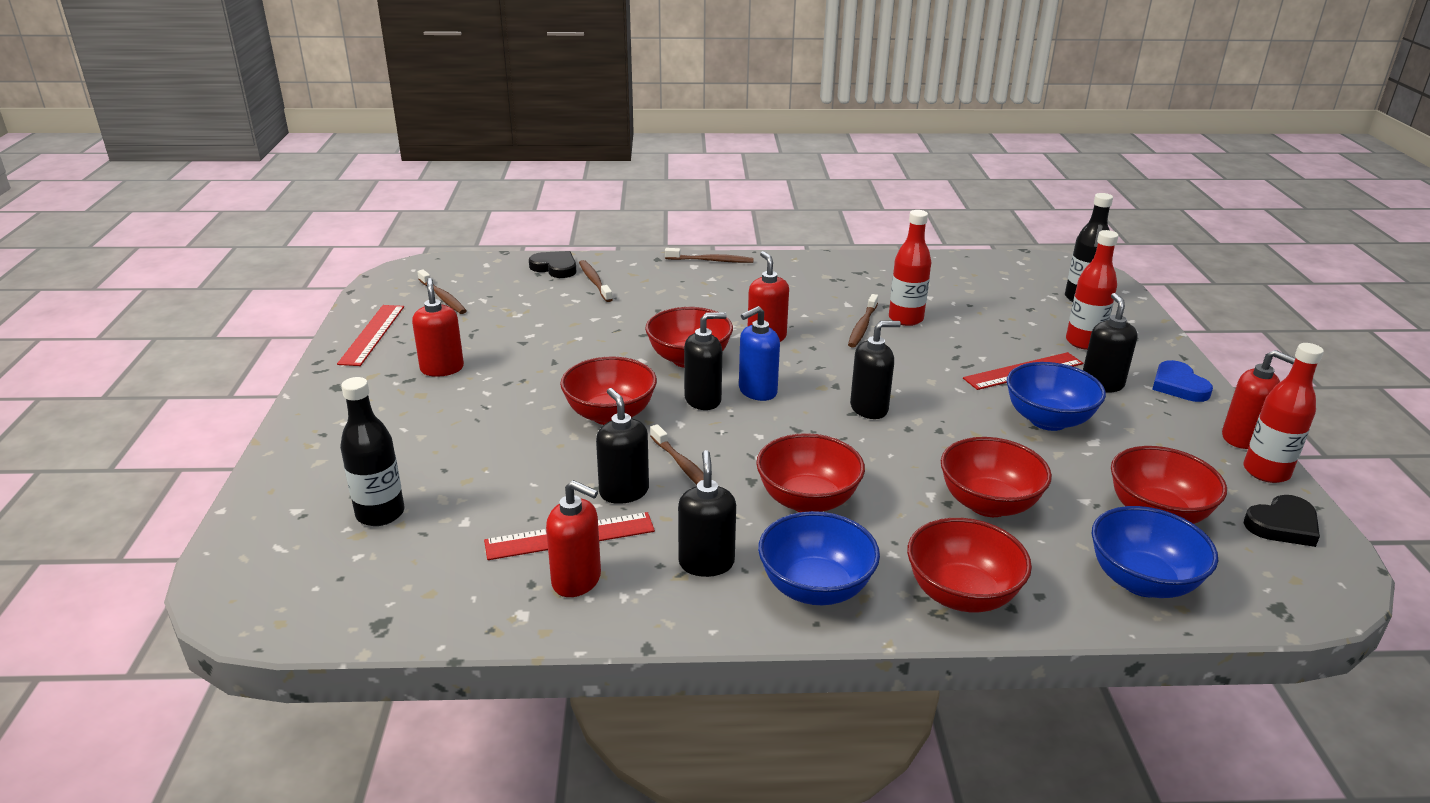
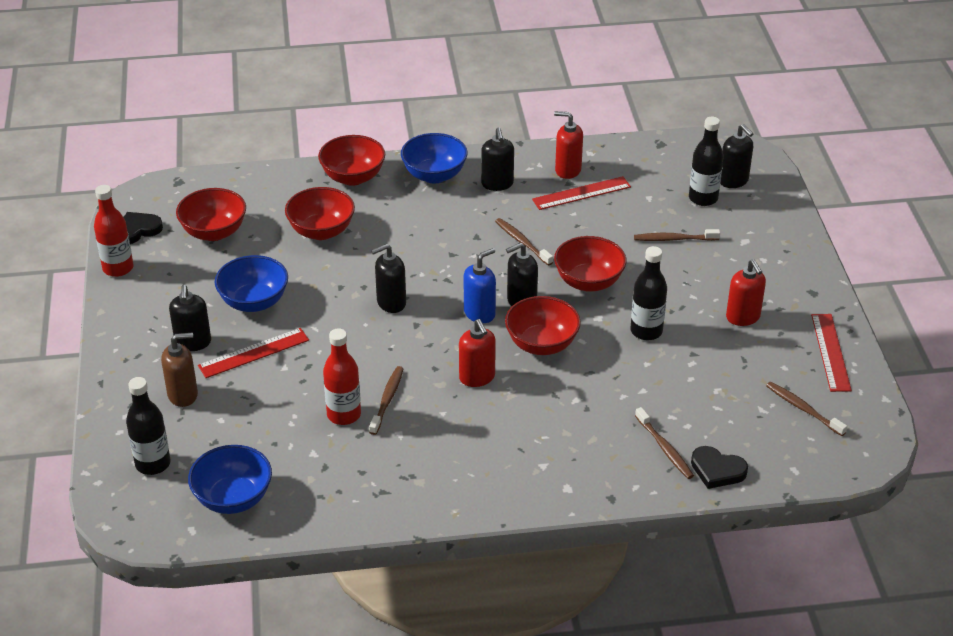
camera: 175 degrees right, 10 degrees up
(563, 363) = (646, 331): none -> black bottle
(624, 491) = (558, 223): black soap dispenser -> black soap dispenser (733, 181)
(711, 261) = (549, 499): brown toothbrush -> brown toothbrush (674, 239)
(807, 500) = (439, 225): red bowl -> none
(1084, 342) = (183, 395): red bottle -> brown soap dispenser
(1142, 581) = (247, 191): blue bowl -> blue bowl (233, 498)
(1178, 385) = (128, 346): blue heart -> none
(1241, 438) = (114, 296): red soap dispenser -> none

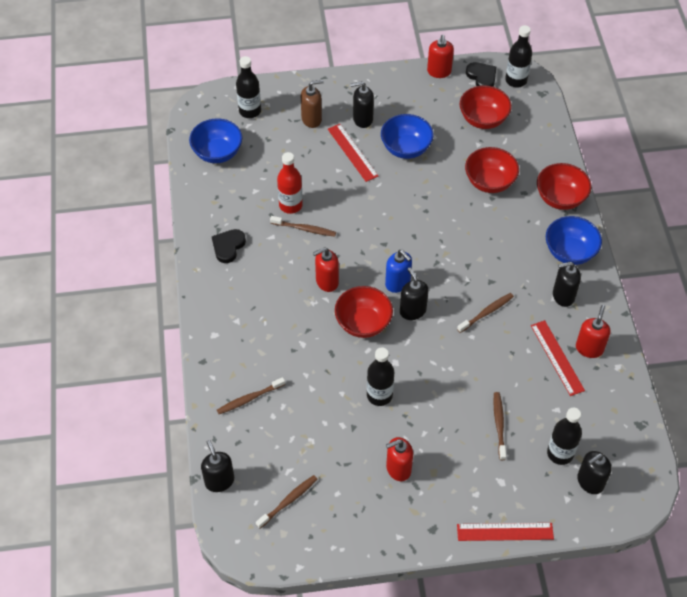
camera: 90 degrees right, 15 degrees up
(118, 268) = (439, 72): red bottle -> red soap dispenser
(151, 201) = (516, 80): none -> black bottle
(183, 395) = (312, 119): brown soap dispenser -> brown soap dispenser turned 90 degrees counterclockwise
(391, 303) = (408, 228): black soap dispenser -> black soap dispenser (219, 481)
(588, 282) = (438, 358): red bowl -> none
(717, 470) = (225, 432): black heart -> black heart (228, 246)
(830, 352) = (355, 532): red ruler -> red ruler (505, 531)

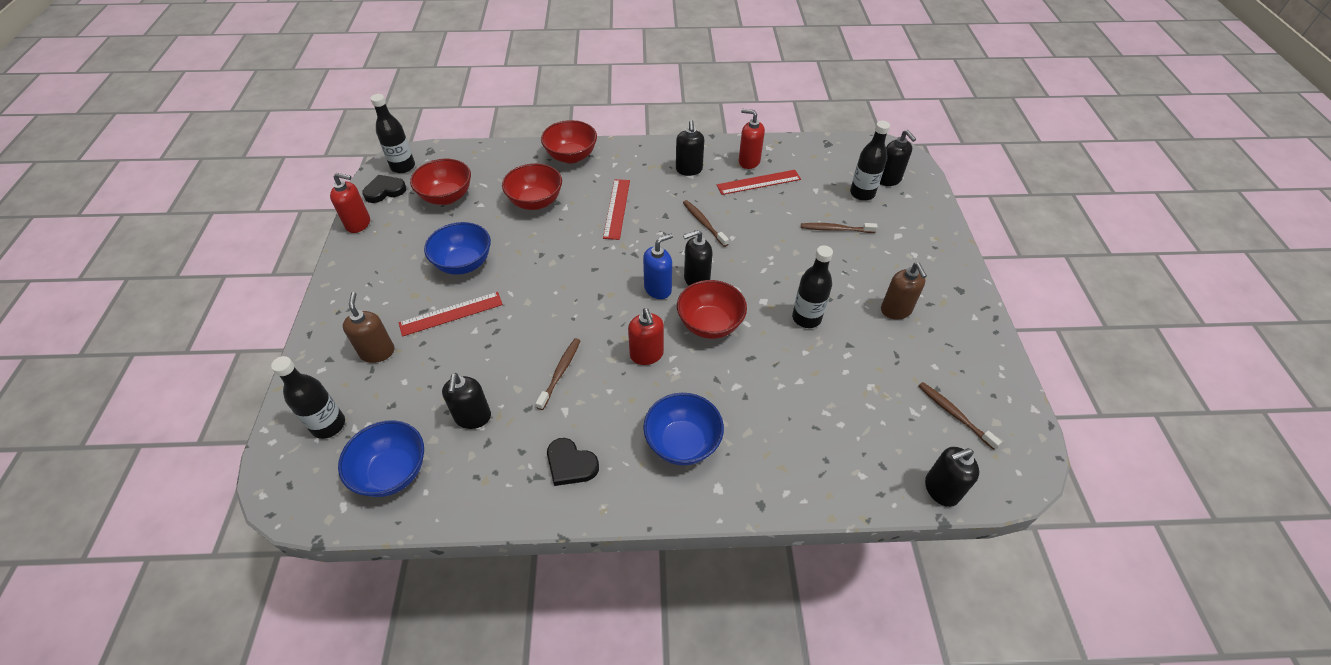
camera: 85 degrees left, 5 degrees down
(249, 398) = (817, 449): brown toothbrush -> none
(290, 205) = (517, 385): red bottle -> none
(362, 119) = (401, 299): black soap dispenser -> black soap dispenser (473, 417)
(398, 469) = (896, 310): red soap dispenser -> brown soap dispenser
(505, 531) = (950, 239): red ruler -> red ruler (616, 208)
(570, 252) = (638, 159): blue bowl -> blue bowl (682, 443)

